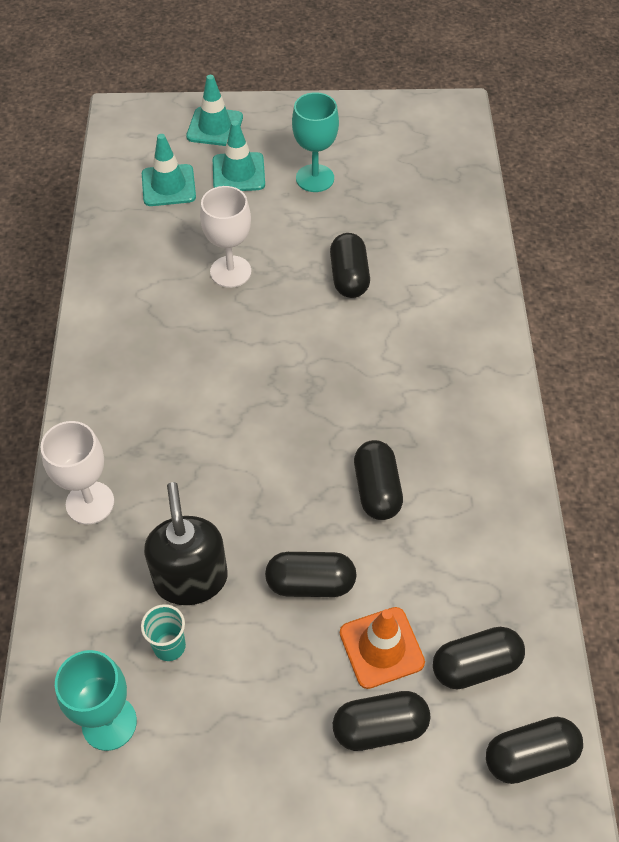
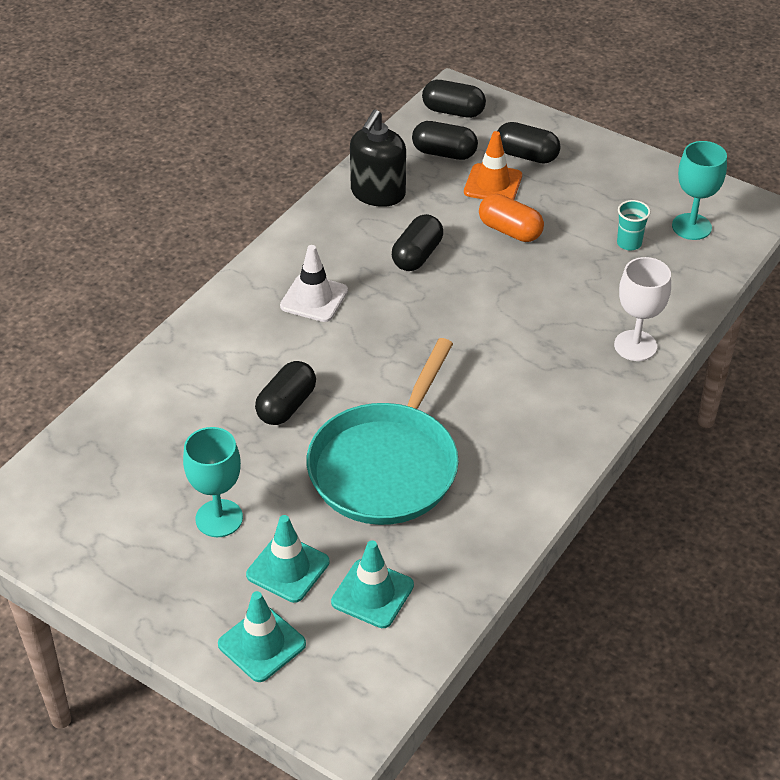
camera: 145 degrees left, 10 degrees down
(191, 579) = (590, 269): black soap dispenser -> black soap dispenser (378, 193)
(230, 272) = (386, 466): white goblet -> turquoise pan
(310, 583) = (510, 231): black capsule -> orange capsule
(424, 384) = (314, 298): none -> white traffic cone

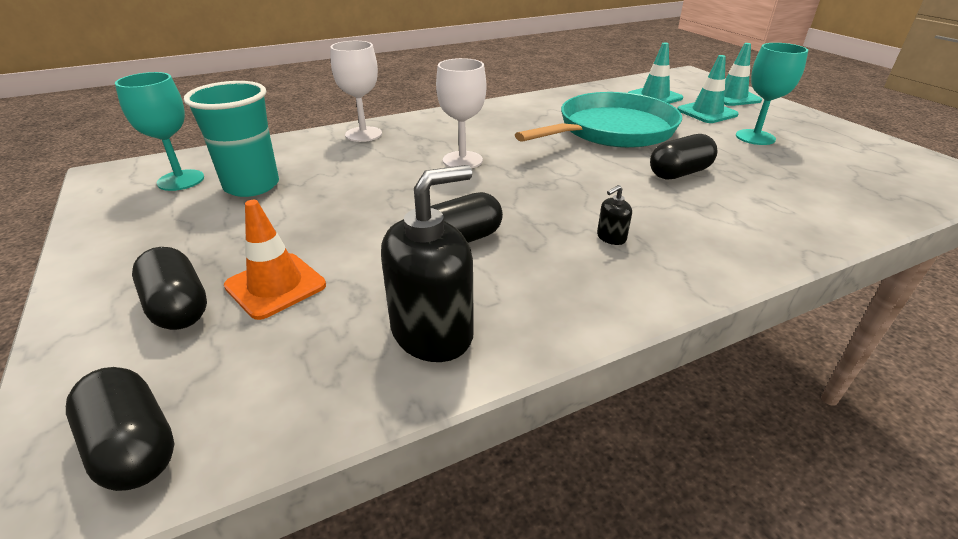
camera: 150 degrees left, 10 degrees down
(314, 298) = (611, 237): white traffic cone -> black soap dispenser
(444, 153) = (267, 360): black capsule -> none
(497, 344) = (462, 160): none -> white goblet
(510, 231) = (335, 230): orange capsule -> none
(629, 243) = (252, 186): turquoise cup -> turquoise cup, size x1.97

